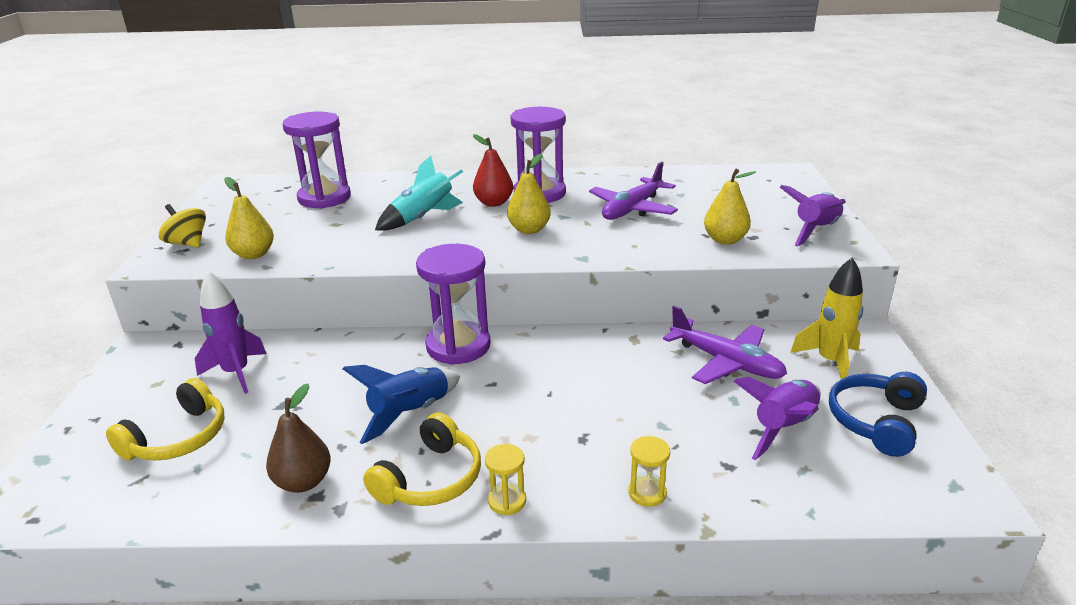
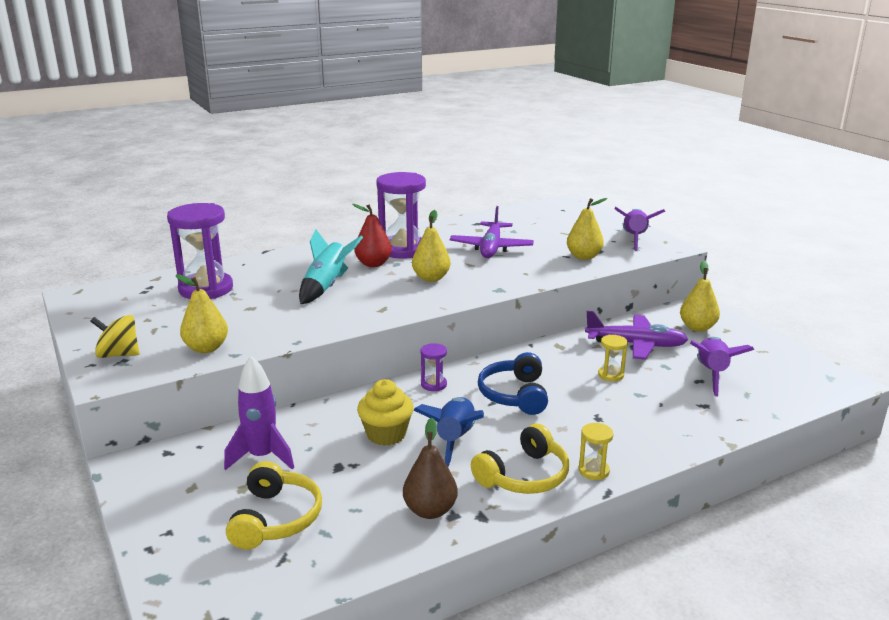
camera: 30 degrees left, 5 degrees down
(357, 385) = (386, 434): none -> yellow cupcake
(430, 478) = (524, 476): yellow headphones -> yellow headphones turned 45 degrees clockwise
(458, 346) = (434, 384): purple hourglass -> purple hourglass, size x0.45
(647, 493) = (675, 436): yellow hourglass -> yellow hourglass (610, 375)
(830, 362) = (697, 327): yellow rocket -> yellow pear
(876, 421) = (758, 355): blue headphones -> blue headphones (515, 395)

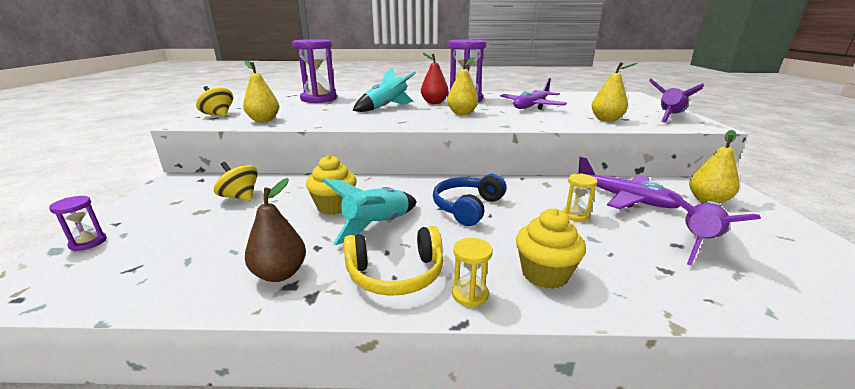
camera: 30 degrees right, 0 degrees up
(262, 457) = (240, 197): purple rocket -> yellow spinning top
(275, 518) = (179, 238): yellow headphones -> none
(434, 384) = (413, 185): purple hourglass -> purple hourglass (88, 243)
(455, 440) = (377, 225): blue rocket -> turquoise rocket
(629, 437) = (545, 274): none -> yellow cupcake

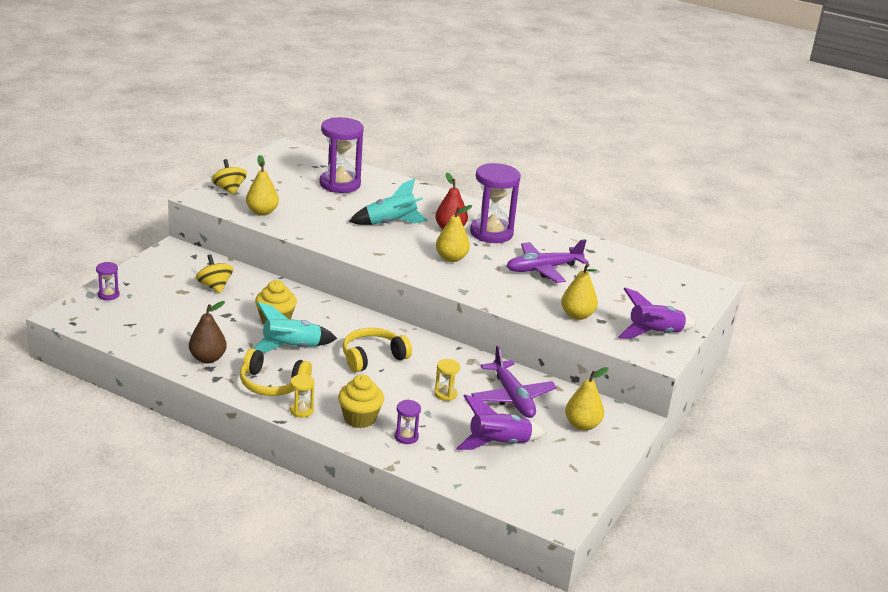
camera: 25 degrees right, 5 degrees up
(467, 207) = (373, 357): blue headphones -> yellow headphones
(620, 274) = (406, 437): none -> purple hourglass

